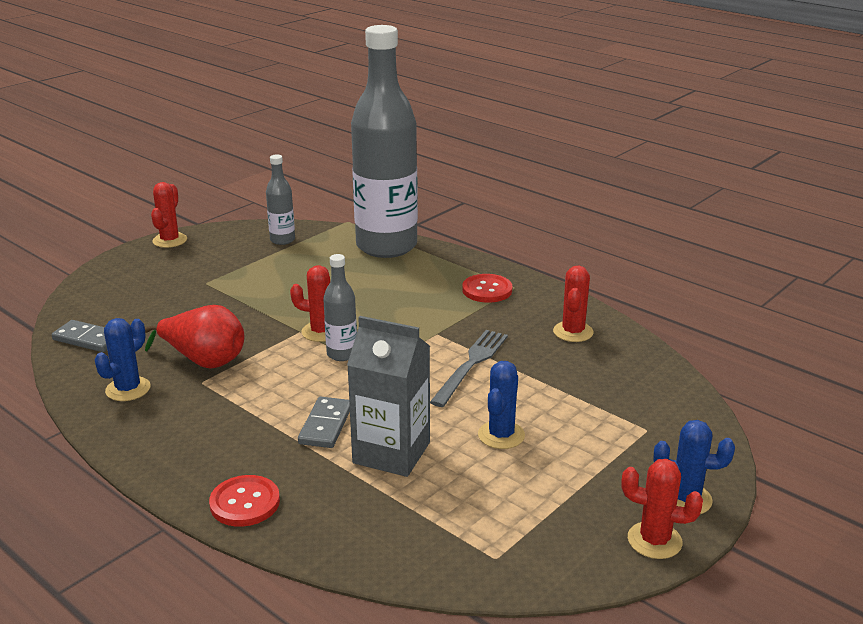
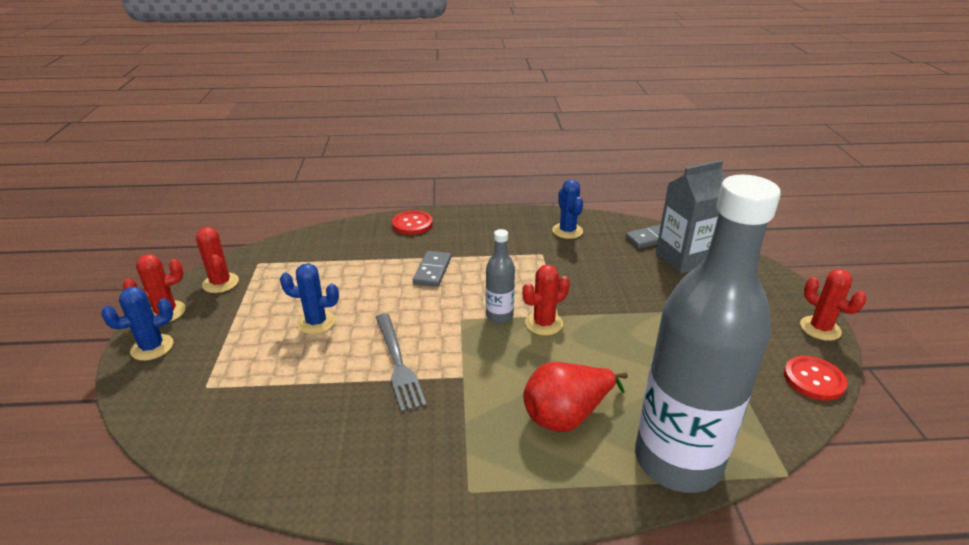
camera: 135 degrees right, 5 degrees up
(204, 361) = (567, 264): red pear -> red pear (567, 415)
(282, 240) = (764, 394): grey bottle -> none
(325, 425) = (432, 271): grey domino -> grey domino turned 45 degrees clockwise
(391, 453) = (373, 277): grey carton -> grey carton (684, 259)
(487, 290) = (490, 464): red button -> red button (813, 379)
(501, 435) = (316, 322): blue cactus -> blue cactus turned 60 degrees counterclockwise
(573, 332) = (345, 460): red cactus -> red cactus (220, 283)

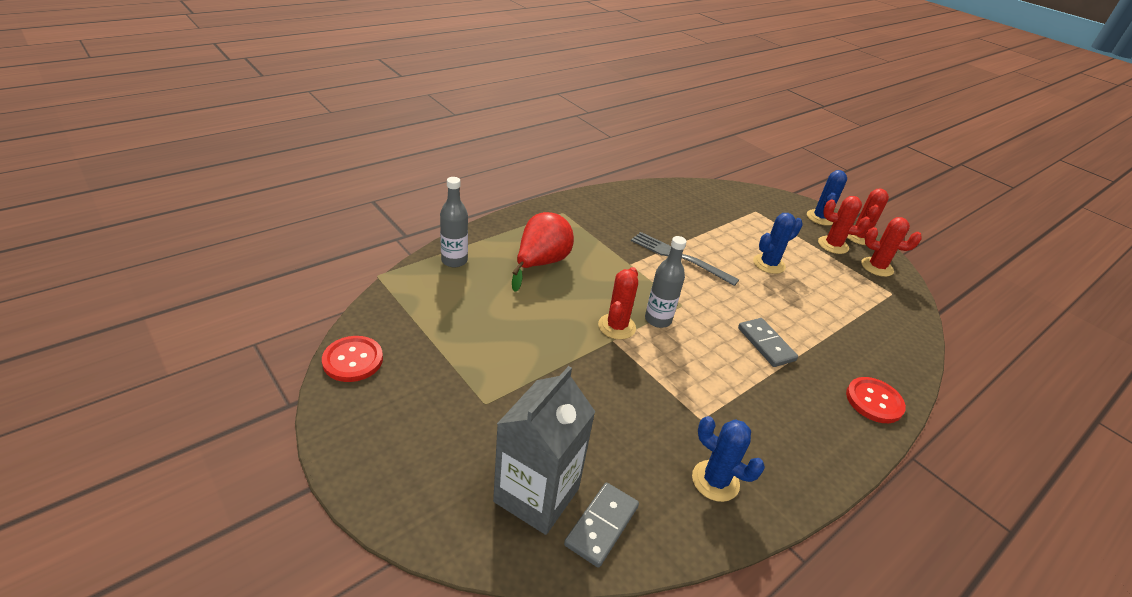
camera: 140 degrees right, 5 degrees up
(677, 460) = (454, 261): grey bottle -> grey bottle, size x0.42
(820, 328) = (340, 434): red cactus -> red cactus (833, 245)

